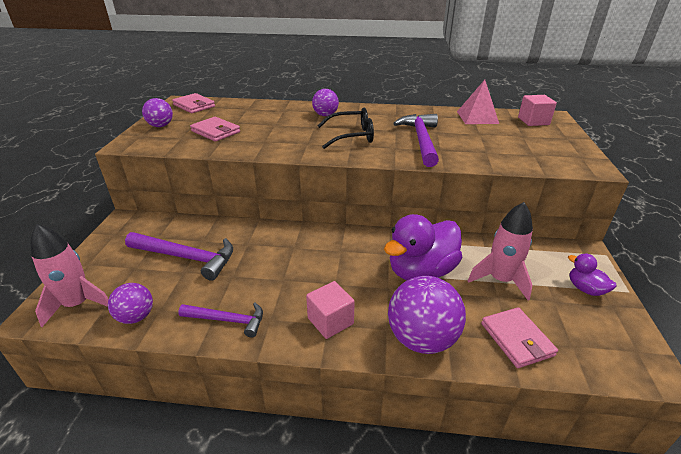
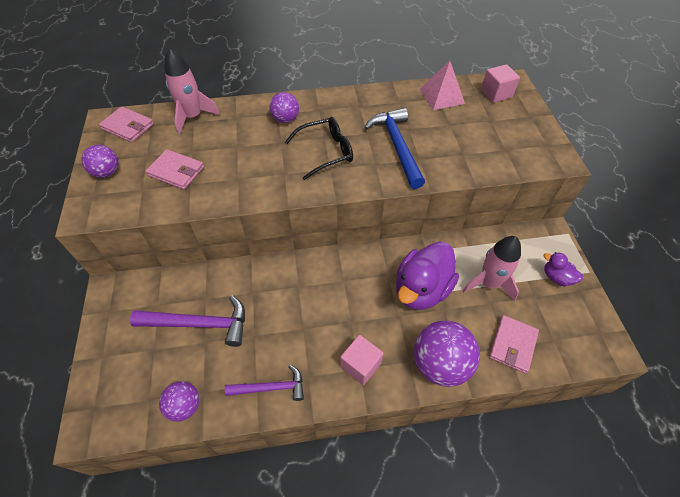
camera: 15 degrees left, 20 degrees up
(78, 304) = (120, 406): pink rocket -> pink rocket (193, 117)
(421, 140) = (397, 146): purple hammer -> blue hammer
(516, 339) = (512, 345): pink wallet -> pink wallet turned 60 degrees clockwise

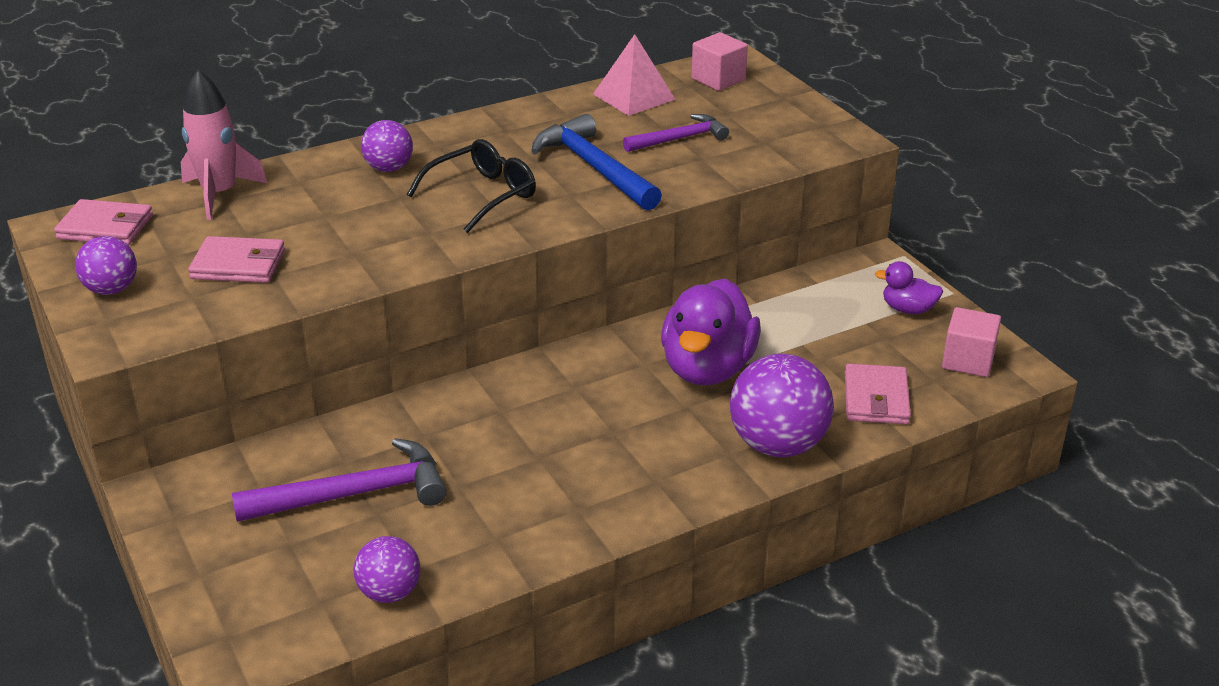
camera: 20 degrees left, 20 degrees down
(271, 388) = (524, 536): purple hammer -> purple hammer (680, 139)
(360, 365) = (655, 476): pink cube -> pink cube (968, 360)
(489, 283) = (809, 338): pink rocket -> none

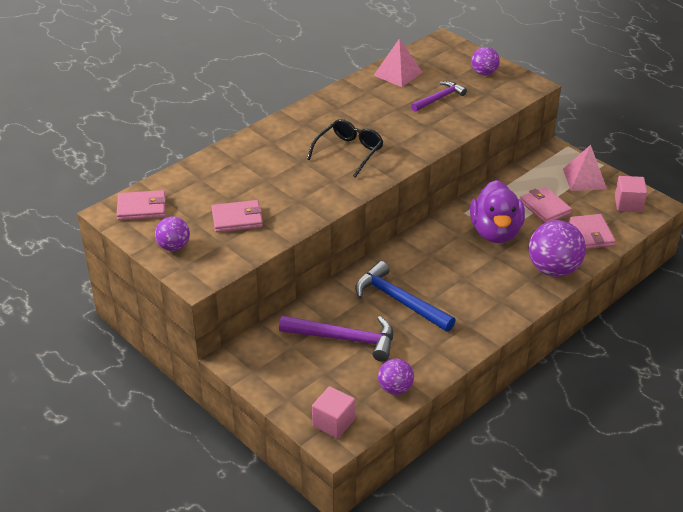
camera: 15 degrees left, 5 degrees up
(220, 194) = (195, 175): pink rocket -> none
(354, 494) = (344, 339): purple hammer -> purple hammer turned 45 degrees clockwise
(389, 168) = (284, 143): purple ball -> purple ball (484, 73)
(594, 168) = (402, 125): blue hammer -> blue hammer (399, 301)
(718, 79) = (439, 55): pink cube -> pink cube (333, 422)
(815, 344) = (545, 207): none -> pink wallet
(908, 309) = (584, 179): purple duck -> pink pyramid

